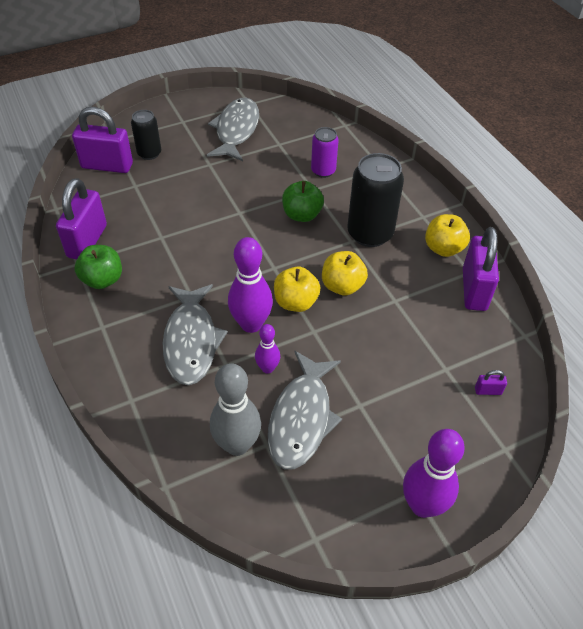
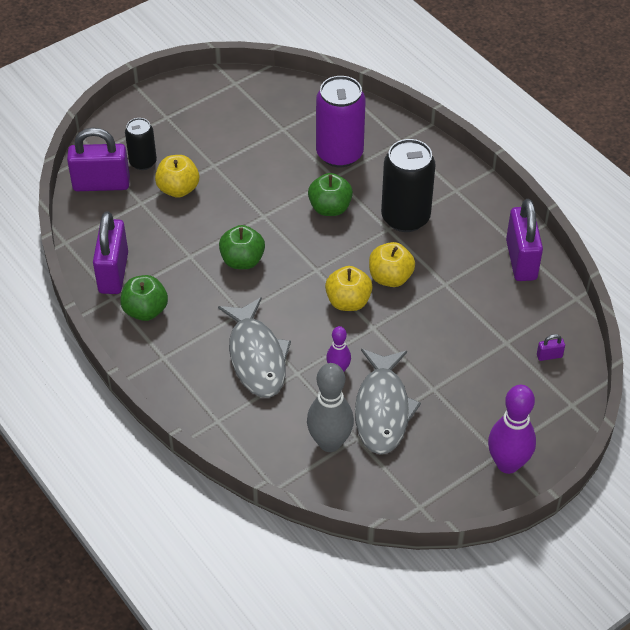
camera: 10 degrees left, 0 degrees up
(207, 249) = (242, 260): none -> green apple
(236, 130) = (230, 119): grey fish -> none
(251, 324) = (310, 330): purple bowling pin -> none
(323, 171) = (339, 154): purple can -> purple can, size x1.73
(443, 248) = (483, 222): yellow apple -> yellow apple (178, 189)

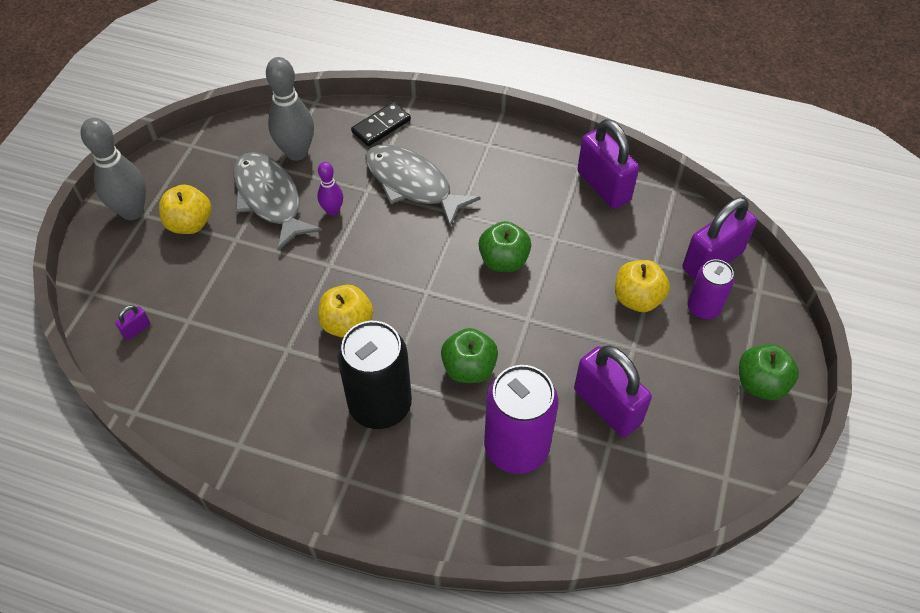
camera: 145 degrees right, 5 degrees up
(143, 162) = (703, 308): black can -> purple can
(145, 310) = (542, 171): green apple -> green apple (760, 384)
(236, 427) = (381, 126): none -> black domino
(348, 302) = (370, 276): yellow apple -> yellow apple (190, 224)
(507, 464) = (132, 211): purple bowling pin -> grey bowling pin
(521, 260) = (219, 425): purple padlock -> purple padlock (607, 406)

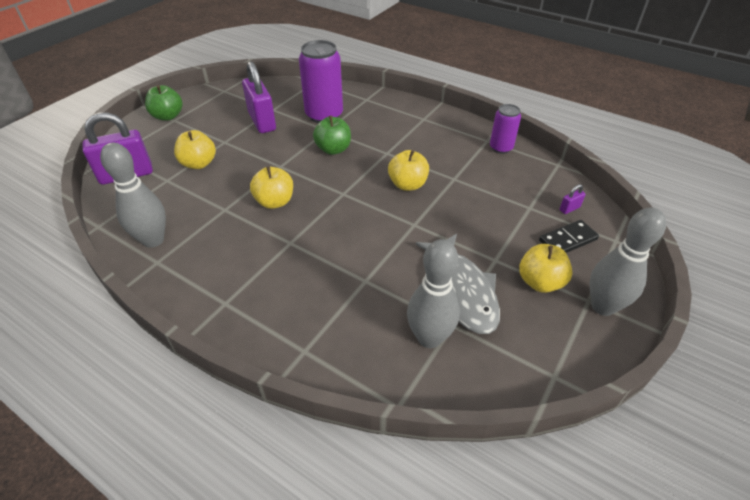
camera: 165 degrees left, 10 degrees down
(332, 211) = (402, 267): purple bowling pin -> none
(380, 405) = (396, 143): black can -> none
(381, 126) = (327, 351): black domino -> black domino (567, 240)
(412, 184) = (320, 277): grey fish -> none
(503, 261) = (275, 202): green apple -> yellow apple
(603, 186) = (153, 240): purple padlock -> grey bowling pin
(703, 308) = (161, 152): purple can -> purple can (501, 148)

